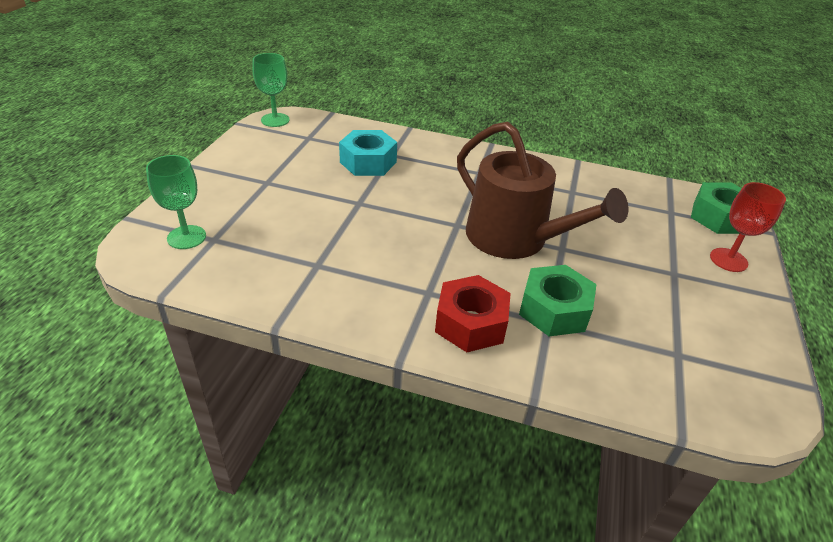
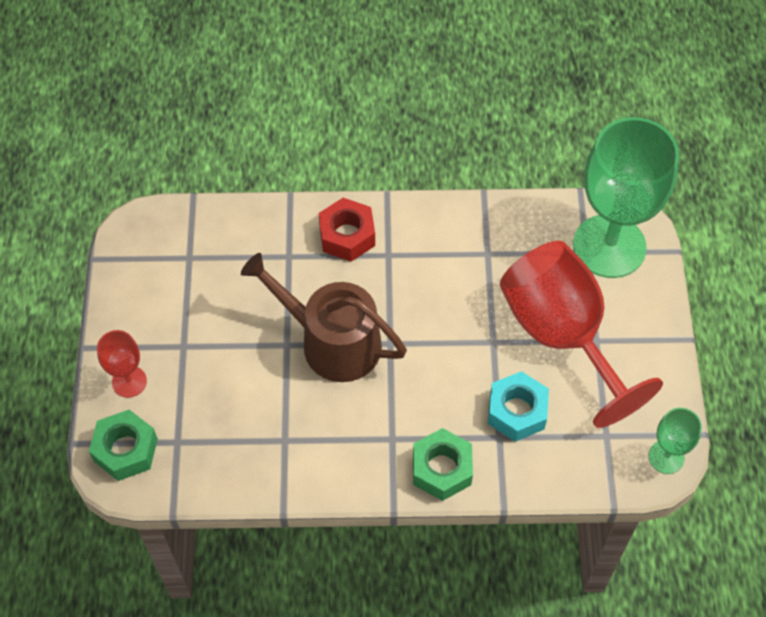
camera: 165 degrees right, 20 degrees up
(186, 237) = (609, 246): green goblet -> green goblet, size x2.23
(293, 191) = (562, 335): none -> red goblet
(554, 310) = (286, 268): green nut -> green nut (442, 469)

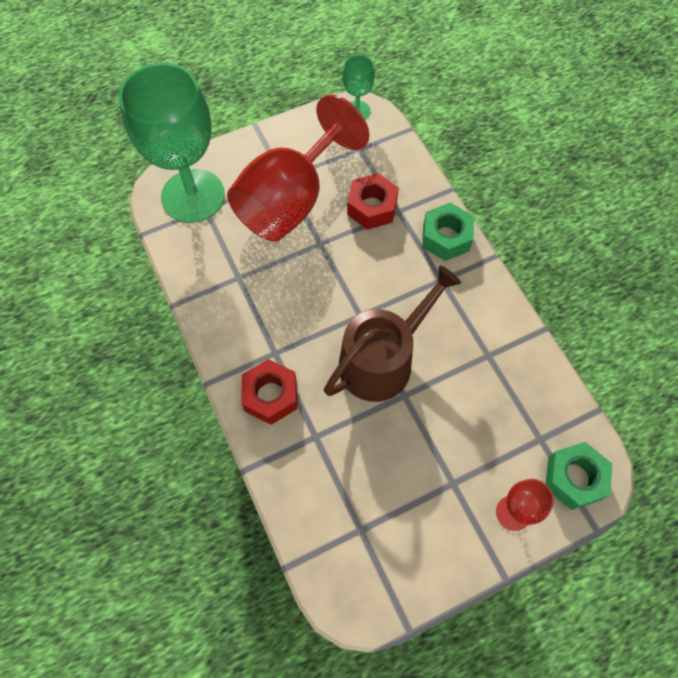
camera: 115 degrees left, 5 degrees up
(332, 342) = (382, 360): brown watering can -> brown watering can turned 135 degrees counterclockwise
(517, 411) = (372, 207): turquoise nut -> red nut

